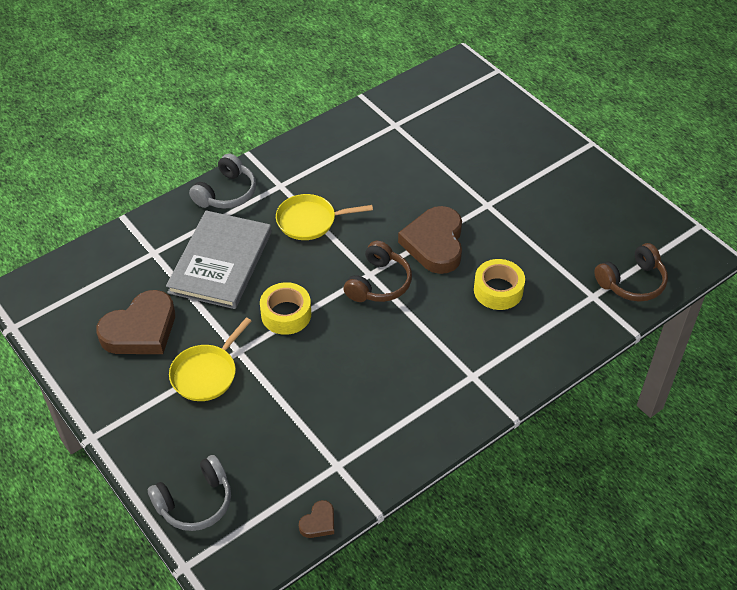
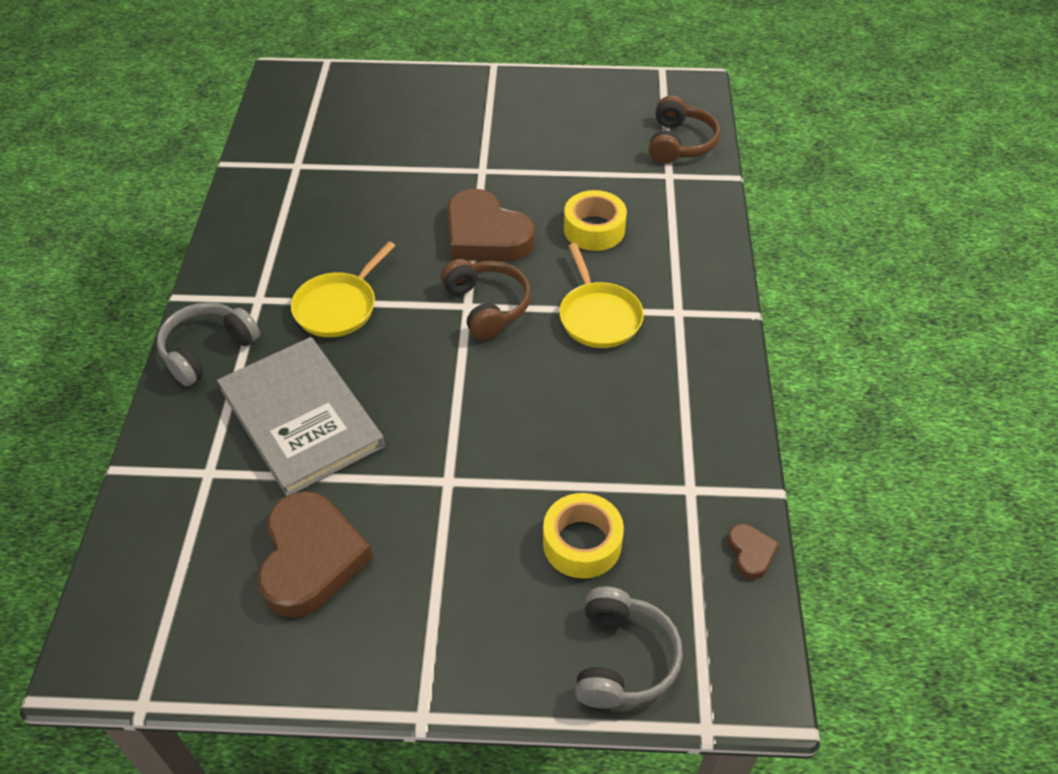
camera: 50 degrees left, 0 degrees up
(206, 374) = (448, 532): yellow pan -> yellow pan (599, 317)
(226, 193) = (207, 350): grey headphones -> grey headphones turned 120 degrees counterclockwise
(286, 314) = (443, 406): yellow tape -> yellow tape (582, 543)

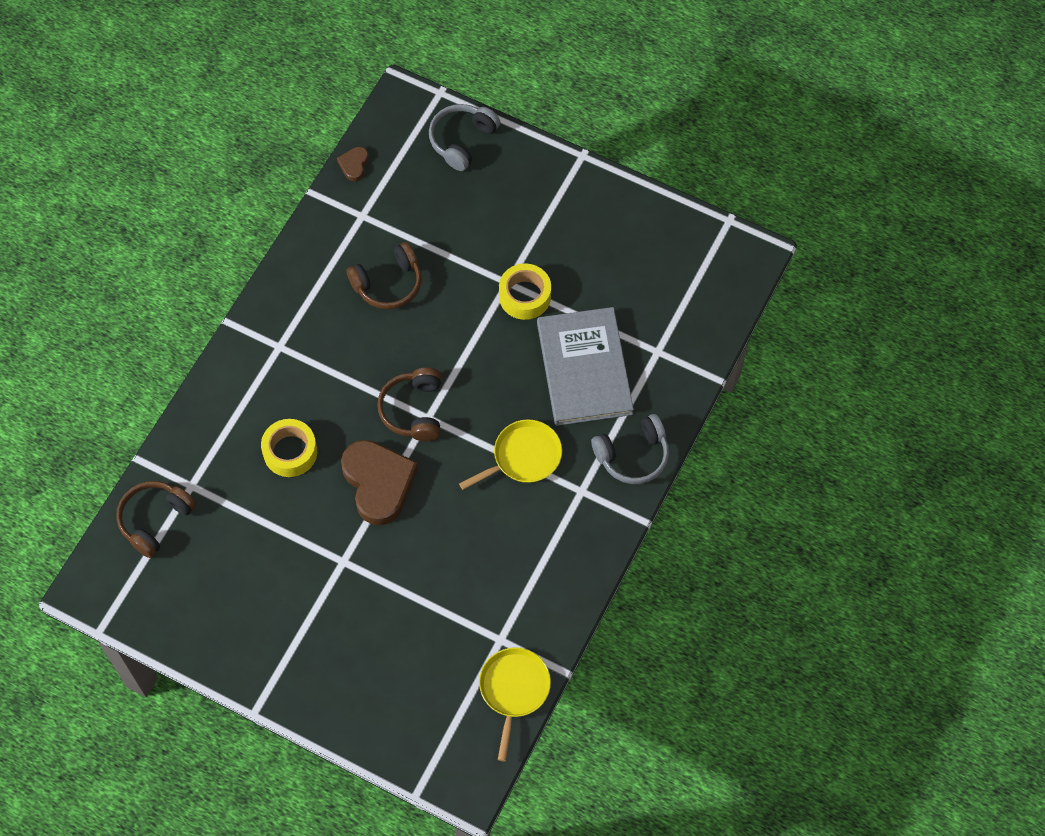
camera: 155 degrees left, 15 degrees up
(311, 558) = (611, 266): brown heart -> none
(582, 543) = (447, 210): yellow tape -> yellow tape (525, 296)
(599, 317) = (338, 366): yellow pan -> yellow pan (514, 689)
(600, 421) = (388, 284): none -> brown headphones

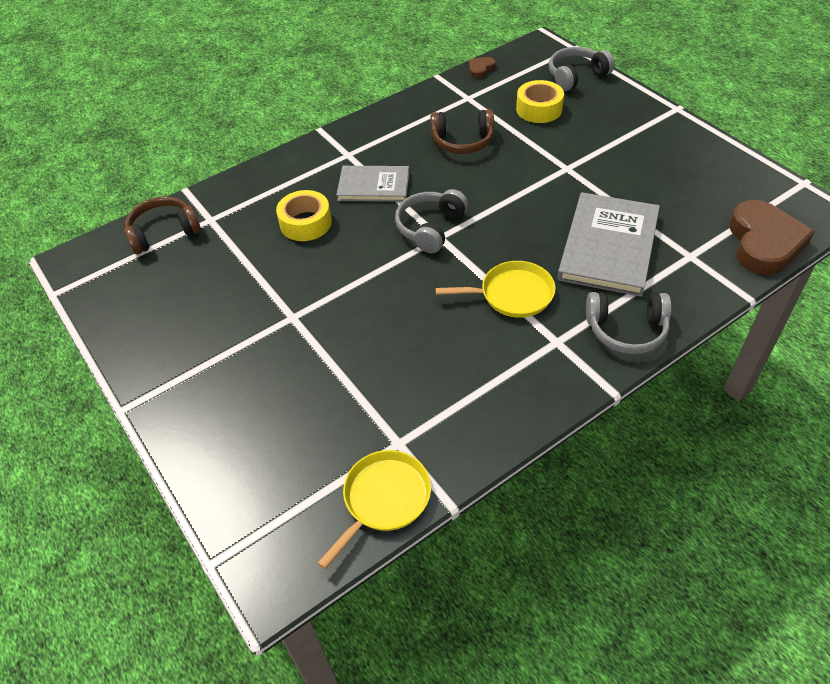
camera: 30 degrees right, 15 degrees down
(330, 379) = (373, 186): none -> grey book
(378, 483) = (364, 269): brown heart -> brown heart (764, 242)
(414, 410) = (430, 228): brown headphones -> grey headphones
(525, 296) = (577, 181): yellow tape -> yellow tape (539, 109)

